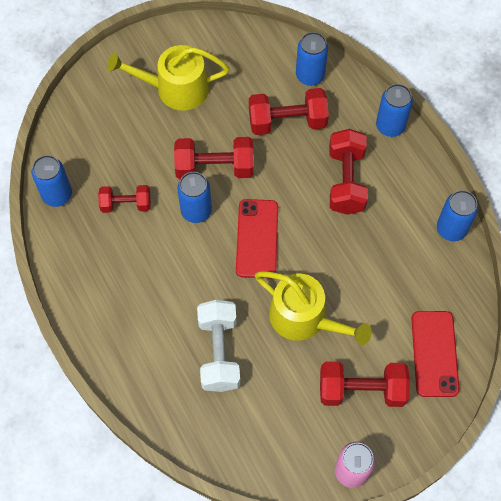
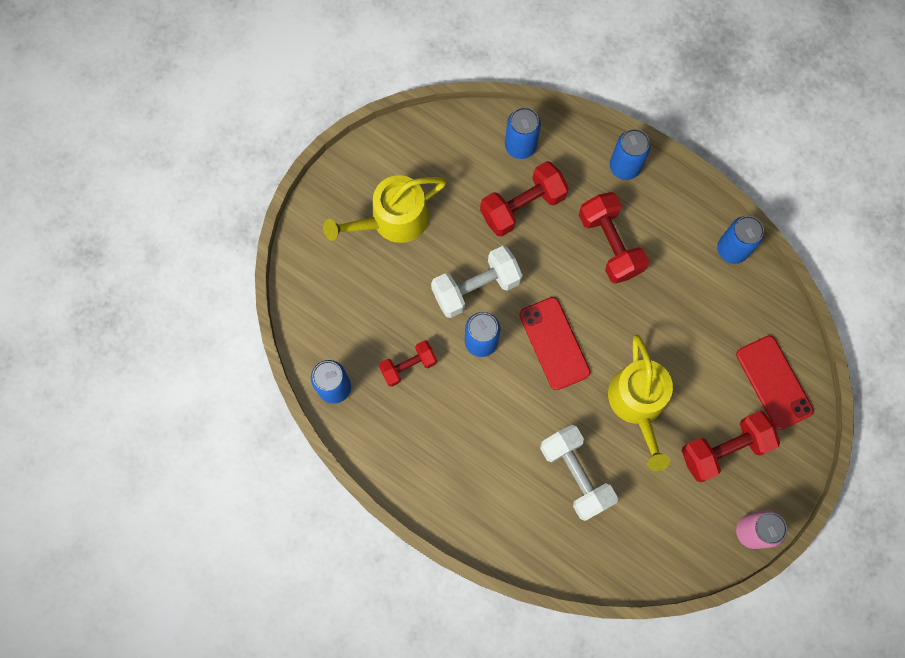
camera: 25 degrees left, 10 degrees up
(215, 167) = (476, 287): red dumbbell -> white dumbbell
(304, 318) = (638, 403): yellow watering can -> yellow watering can turned 75 degrees clockwise

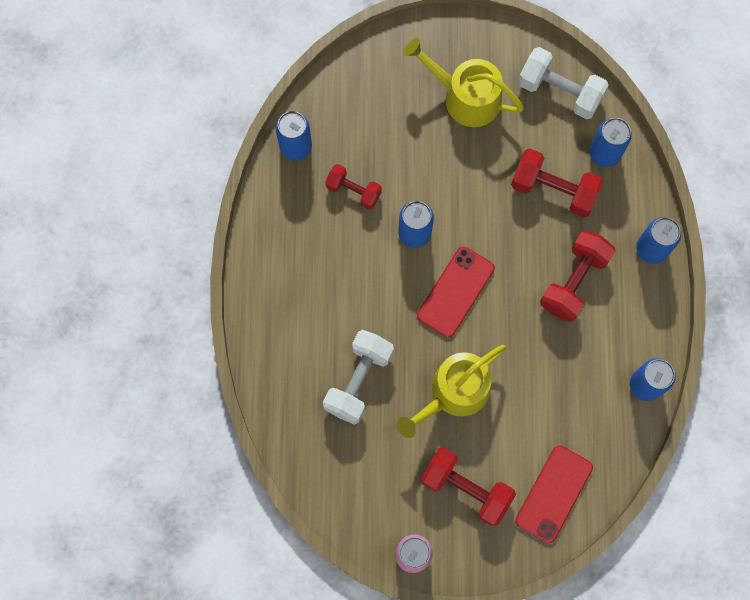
camera: 55 degrees right, 0 degrees up
(476, 287) = (456, 199): white dumbbell -> white dumbbell (559, 91)

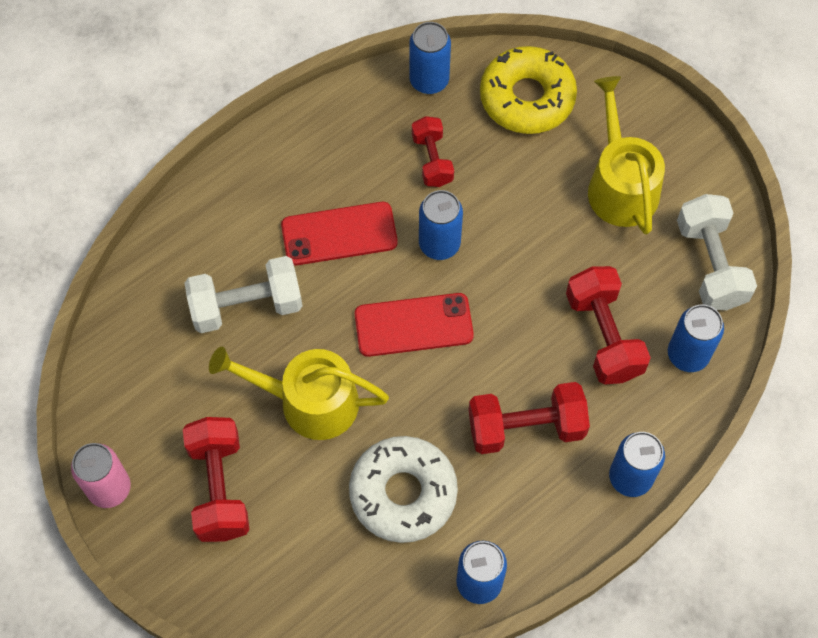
camera: 50 degrees right, 10 degrees down
(359, 100) = (527, 98): none -> yellow donut
(554, 494) = (284, 578): red phone -> red phone (339, 234)
(557, 384) = (403, 493): none -> white donut

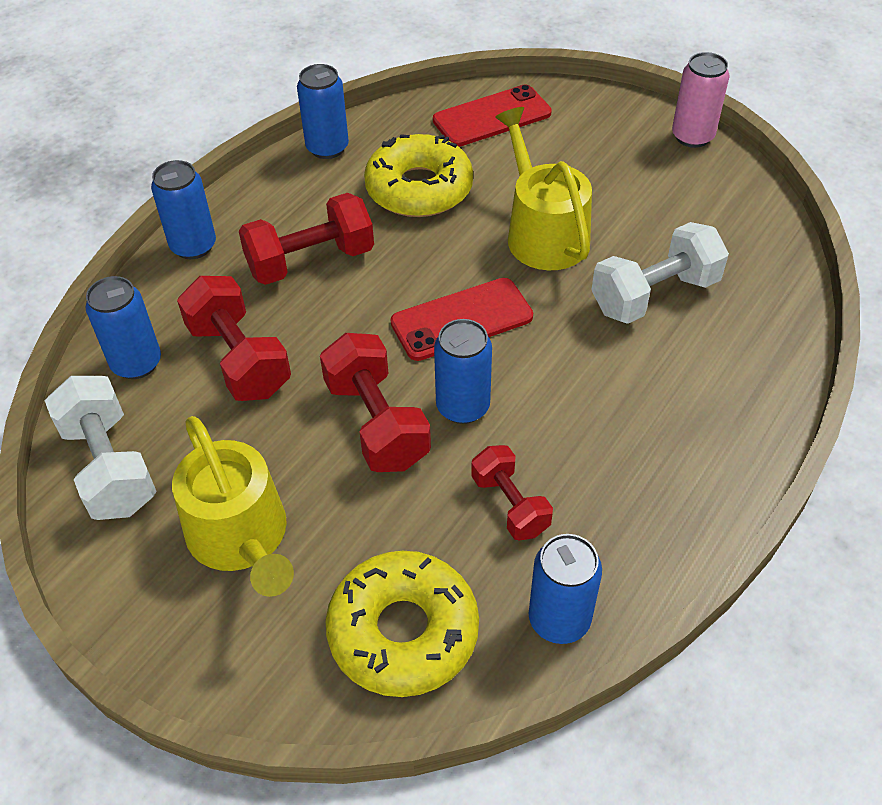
camera: 165 degrees right, 15 degrees down
(219, 488) = (594, 157): red dumbbell -> red dumbbell (377, 423)
(309, 401) = (543, 233): yellow watering can -> yellow watering can turned 105 degrees counterclockwise
(339, 234) = (589, 388): red phone -> red phone (492, 117)
(403, 493) = (419, 189): white donut -> yellow donut

